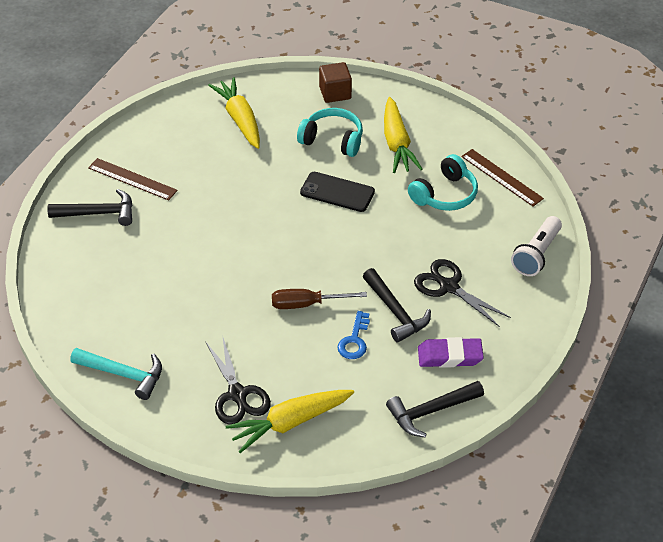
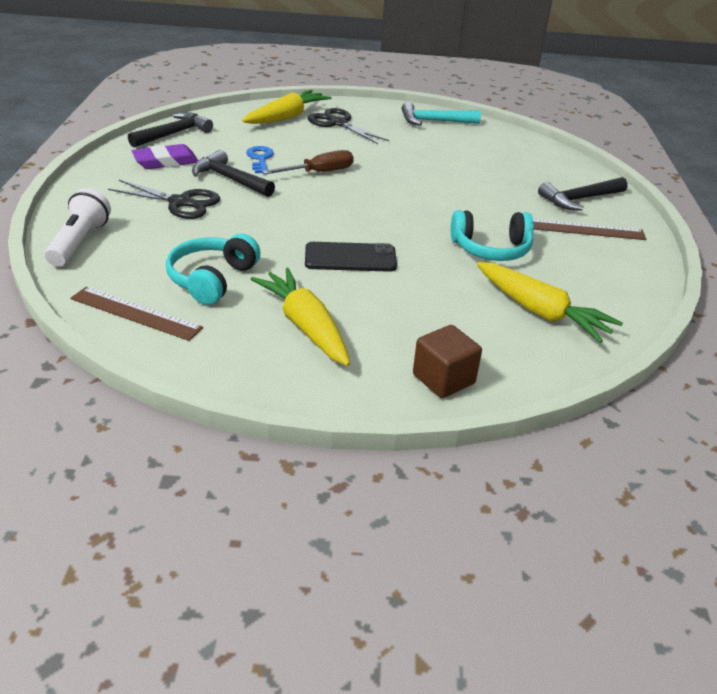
camera: 155 degrees right, 10 degrees down
(332, 140) = (397, 312): turquoise headphones -> turquoise headphones (491, 249)

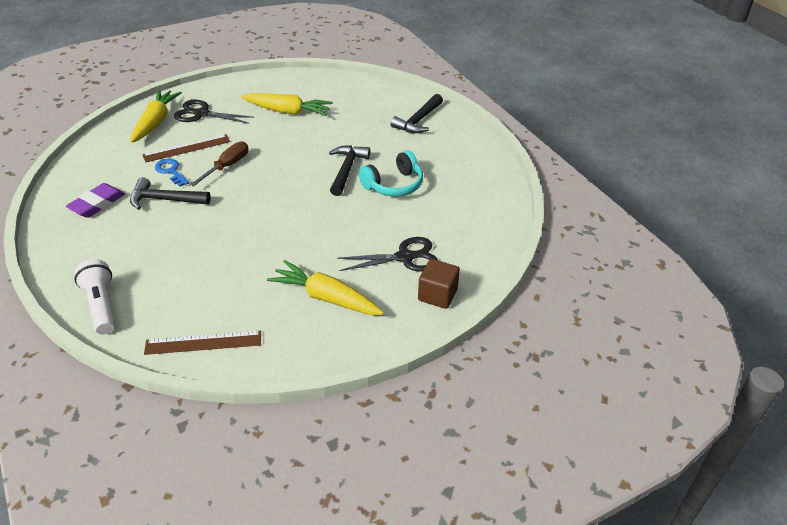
camera: 30 degrees left, 5 degrees up
(174, 134) = (77, 174): black hammer -> black hammer (347, 170)
(181, 202) = (147, 237): black scissors -> black scissors (405, 257)
(212, 279) = (231, 291): turquoise headphones -> none
(350, 258) = (310, 231): black phone -> none
(434, 121) = (272, 86): turquoise hammer -> none
(540, 312) = (456, 221): yellow carrot -> yellow carrot (288, 111)
(585, 229) = (438, 144): brown ruler -> brown ruler (187, 148)

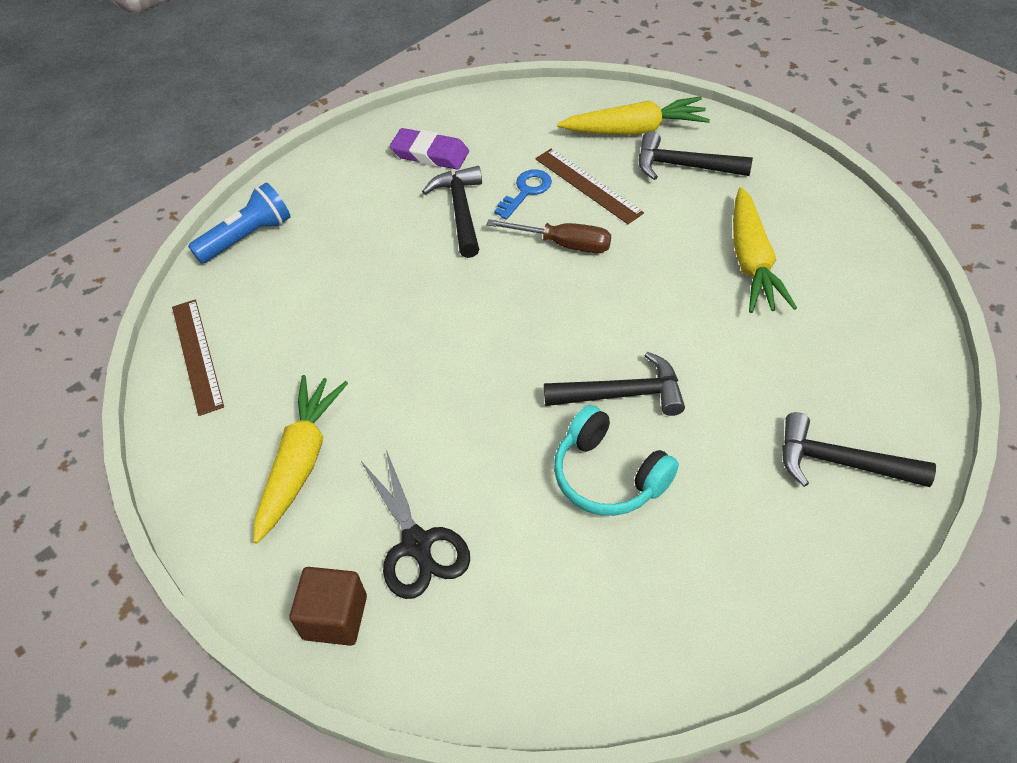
camera: 80 degrees right, 10 degrees up
(101, 305) = (247, 237): white flashlight -> blue flashlight
(201, 114) = (684, 166): black scissors -> black hammer

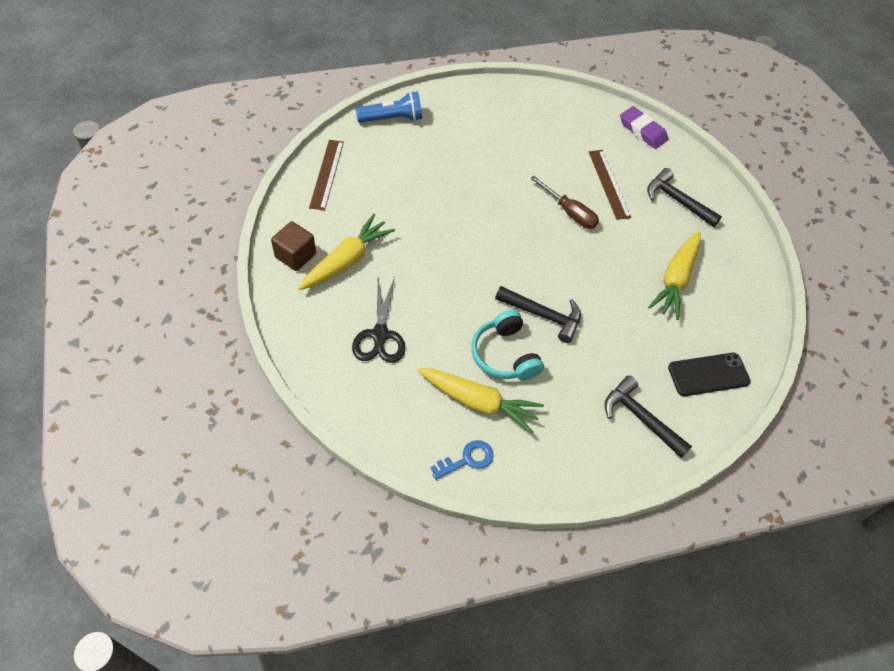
camera: 20 degrees right, 5 degrees up
(335, 617) = (317, 348): brown cube -> brown cube (295, 255)
(430, 154) = (527, 118): purple eraser -> purple eraser (642, 130)
(461, 211) = (522, 162): black hammer -> none
(526, 191) = (569, 169): blue key -> blue key (467, 459)
(635, 130) = (663, 163): yellow carrot -> yellow carrot (479, 402)
(878, 359) = (708, 374): none -> black phone

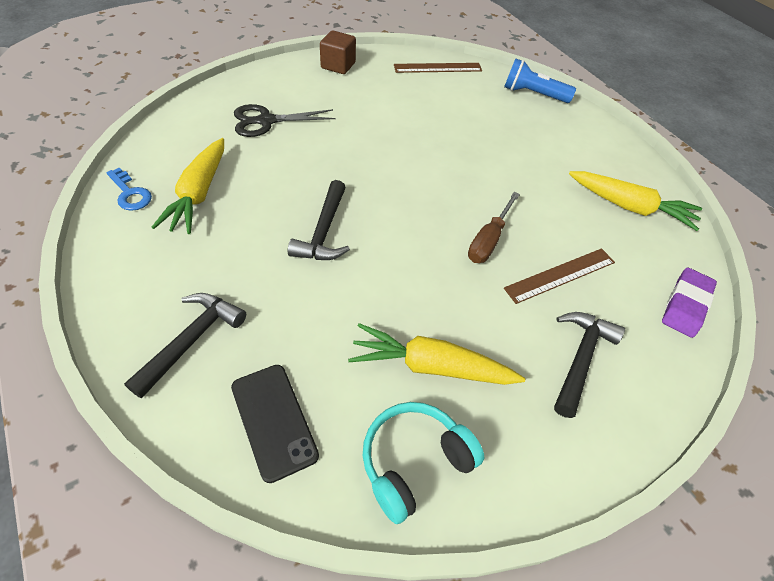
camera: 75 degrees right, 5 degrees down
(347, 260) = (344, 92): yellow carrot -> yellow carrot (630, 207)
(392, 119) = (533, 94): blue flashlight -> blue flashlight turned 135 degrees clockwise
(504, 355) = (262, 206): turquoise headphones -> turquoise headphones (414, 462)

